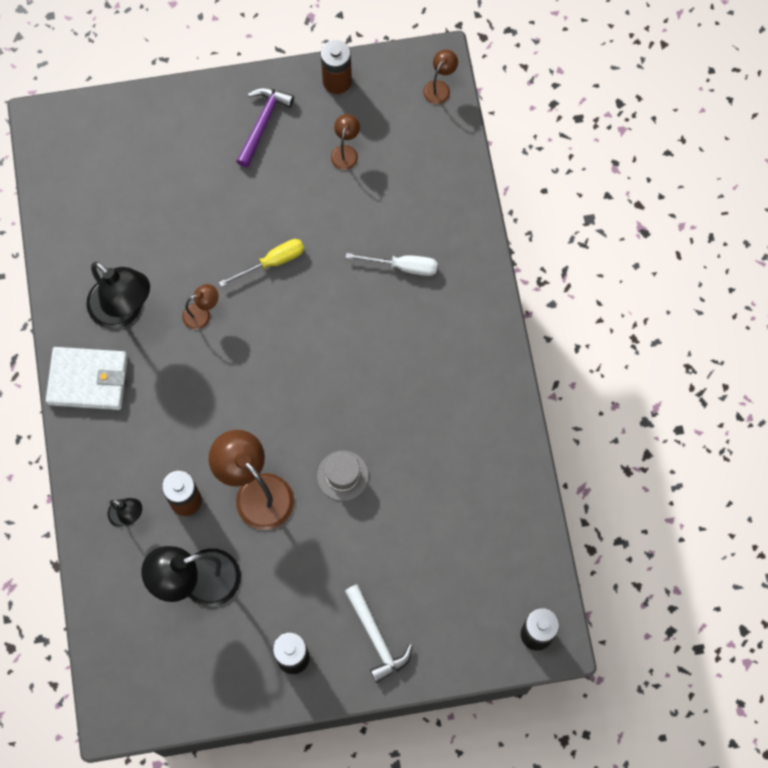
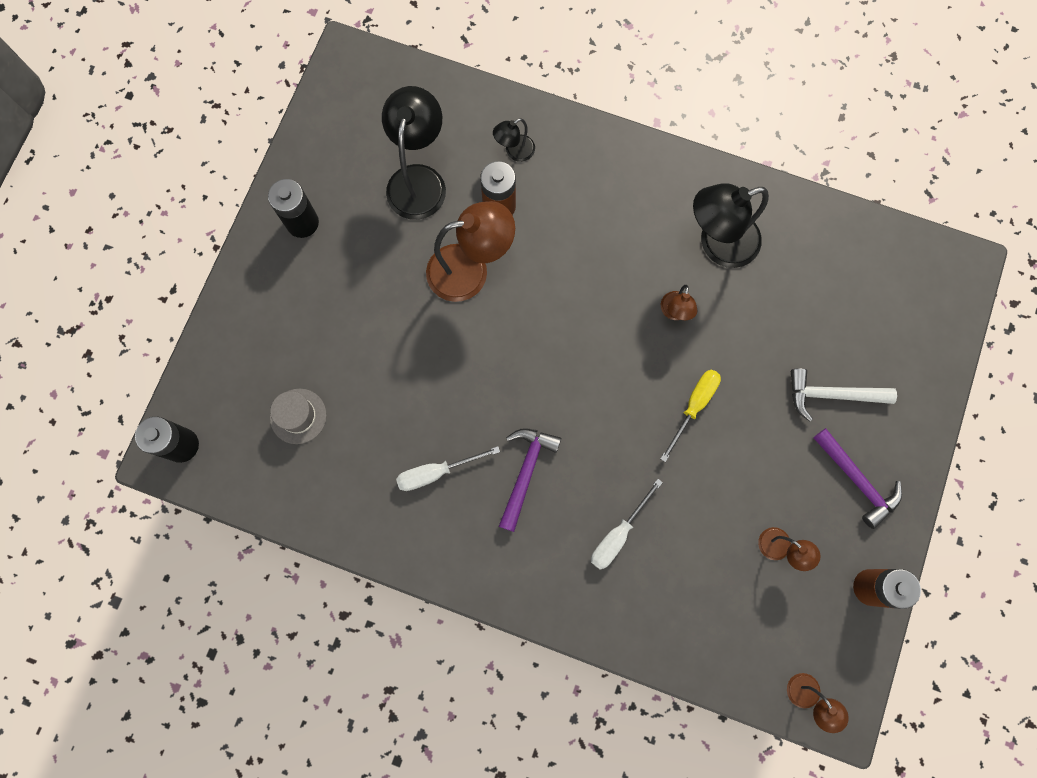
camera: 120 degrees right, 5 degrees up
(88, 380) = (665, 180): white wallet -> none
(272, 262) = (693, 406): yellow screwdriver -> yellow screwdriver turned 150 degrees counterclockwise
(342, 475) = (438, 355): grey hat -> grey hat (298, 416)
(376, 638) = (272, 302): white hammer -> white hammer (831, 395)
(396, 357) = (526, 472): none -> purple hammer
(436, 422) = (436, 472): none -> white screwdriver

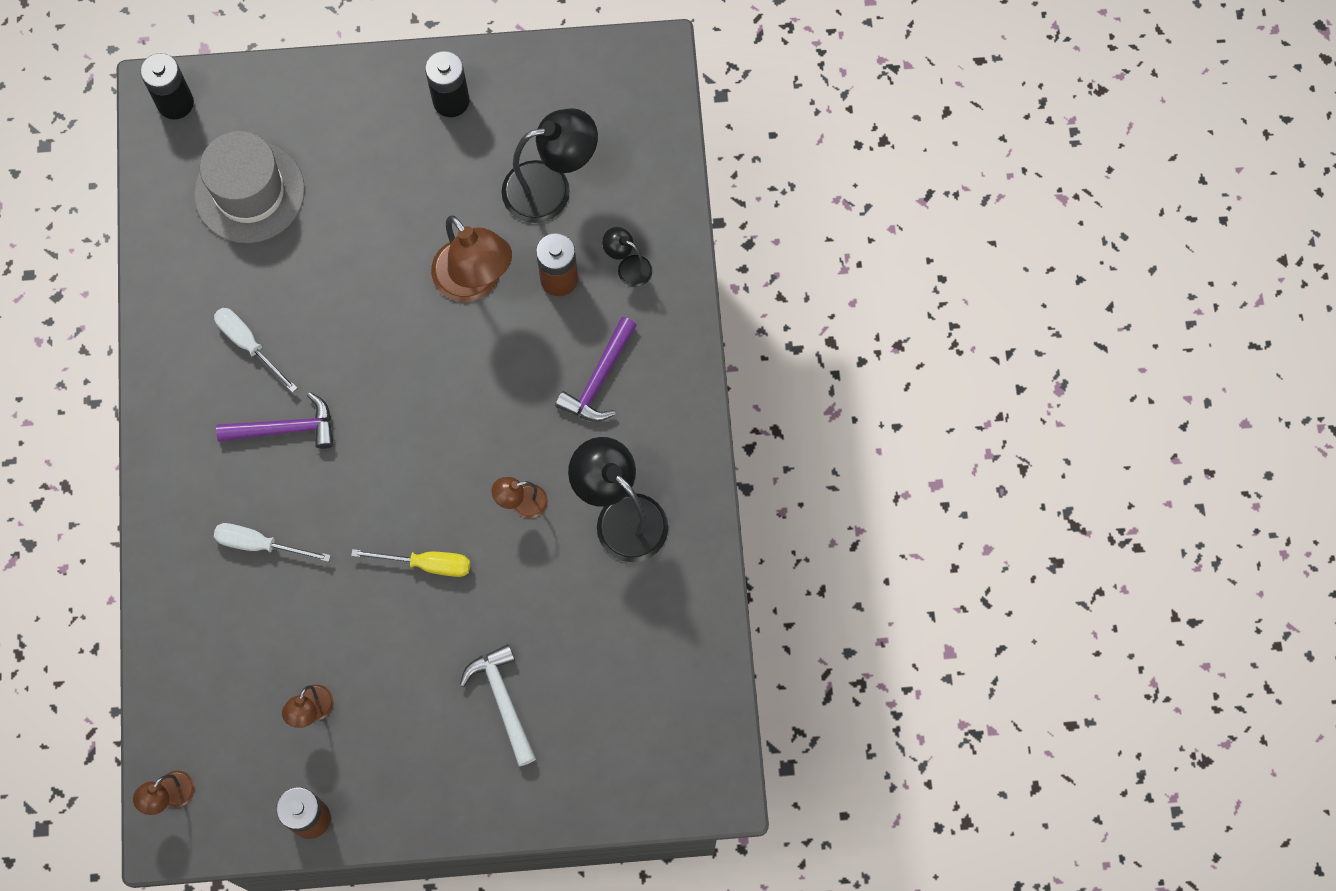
camera: 65 degrees right, 5 degrees down
(298, 416) = (249, 192): grey hat -> grey hat, size x1.81
(857, 480) = (419, 762): purple hammer -> purple hammer (599, 379)

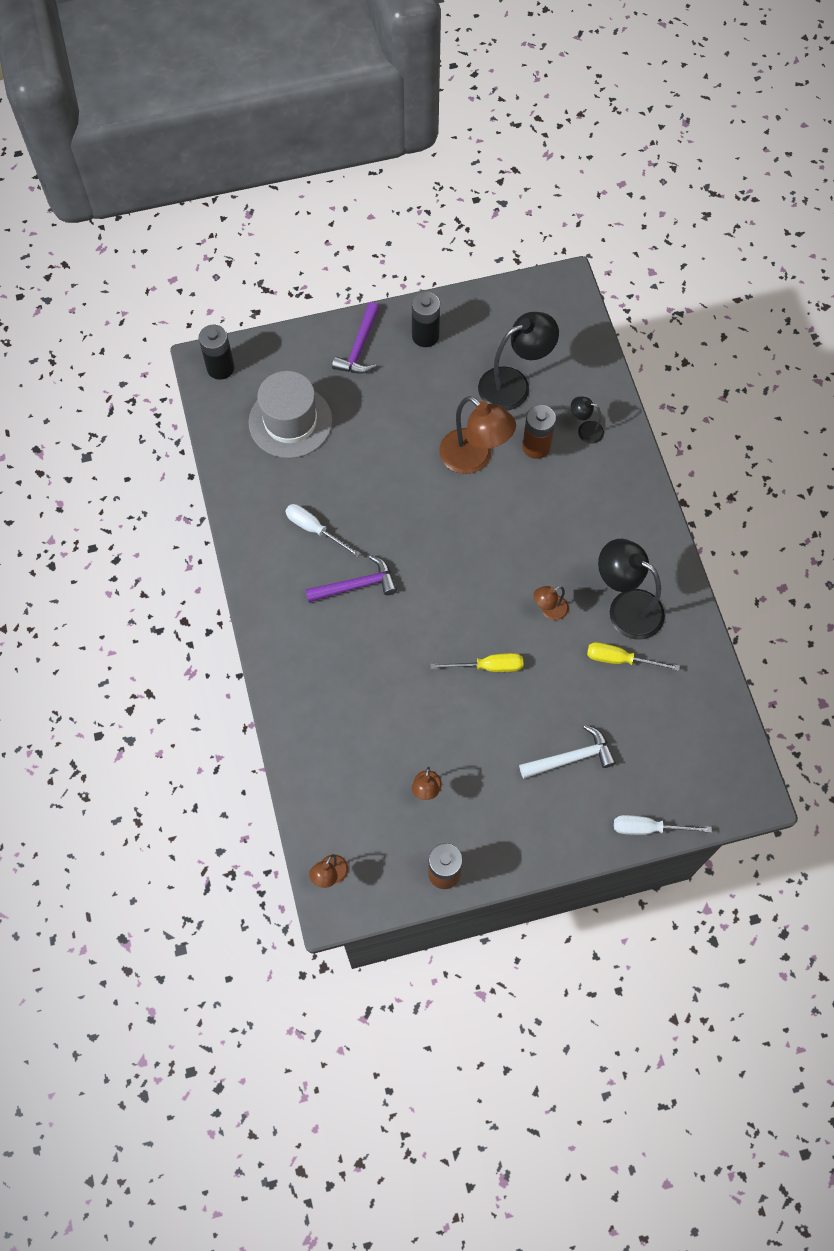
camera: 10 degrees left, 5 degrees down
(260, 544) = (357, 673): white screwdriver -> white screwdriver (648, 828)
(503, 700) = (571, 758): white hammer -> white hammer turned 105 degrees clockwise
(596, 584) = (620, 659): none -> yellow screwdriver
(599, 379) = (584, 512): purple hammer -> purple hammer (359, 347)

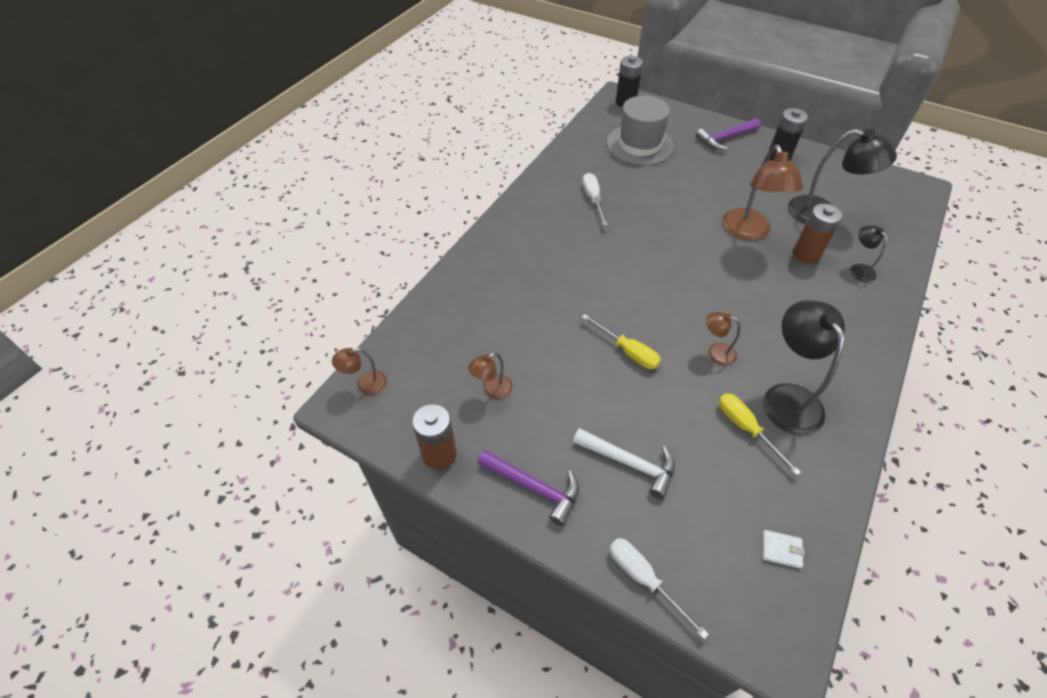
camera: 45 degrees right, 15 degrees down
(356, 585) = (586, 242): purple hammer -> purple hammer (534, 487)
(707, 732) = (781, 550): none -> white wallet

